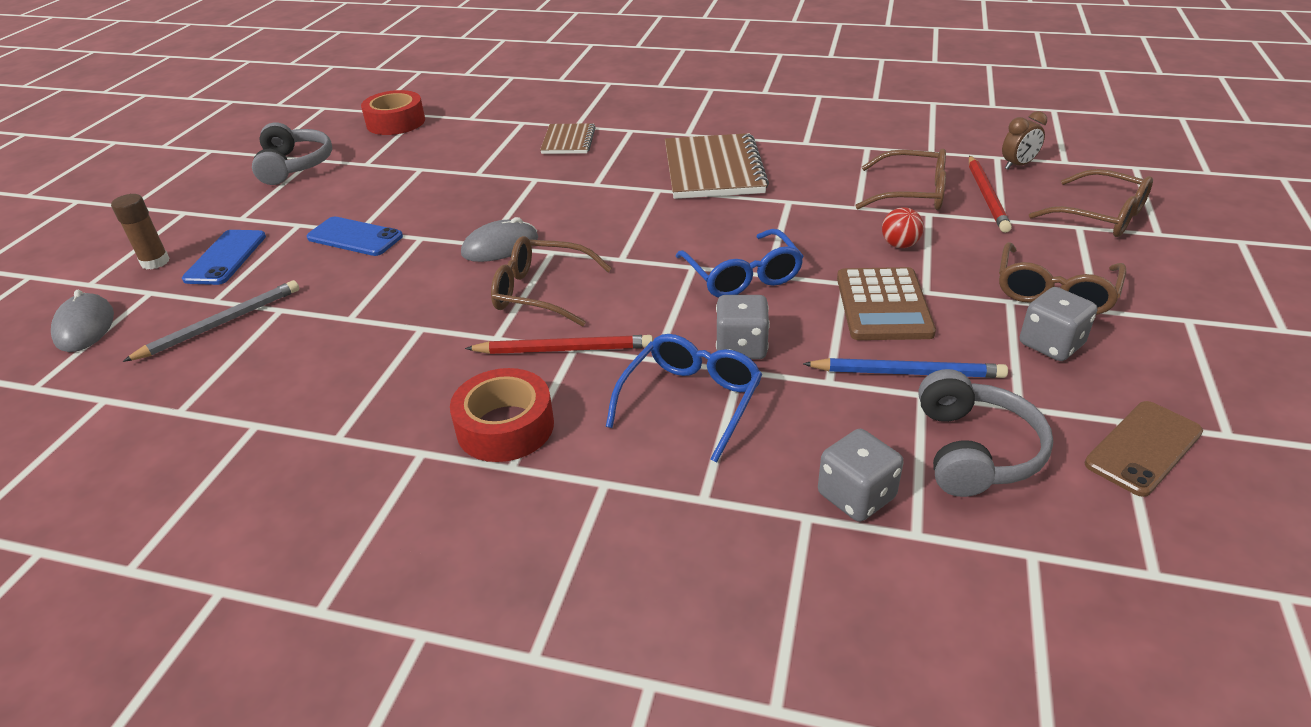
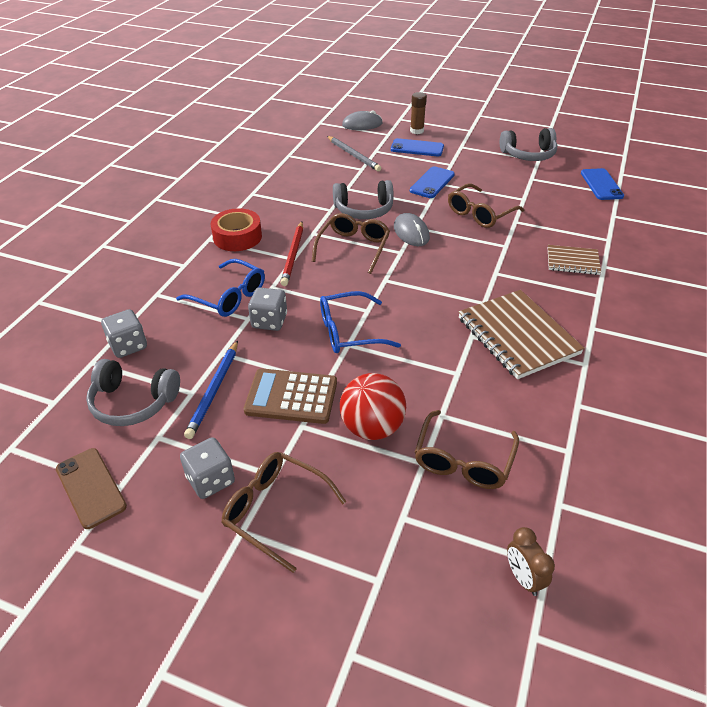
camera: 95 degrees right, 5 degrees up
(396, 122) = (601, 184): red tape -> blue phone
(428, 293) = (364, 210): none -> grey headphones
(713, 170) = (517, 336): brown notebook -> brown notebook turned 60 degrees clockwise
(899, 245) = (372, 427): red ball -> red ball, size x1.87
(987, 196) = (451, 521): red pencil -> none
(1100, 216) = (396, 612): brown glasses -> brown glasses (480, 213)

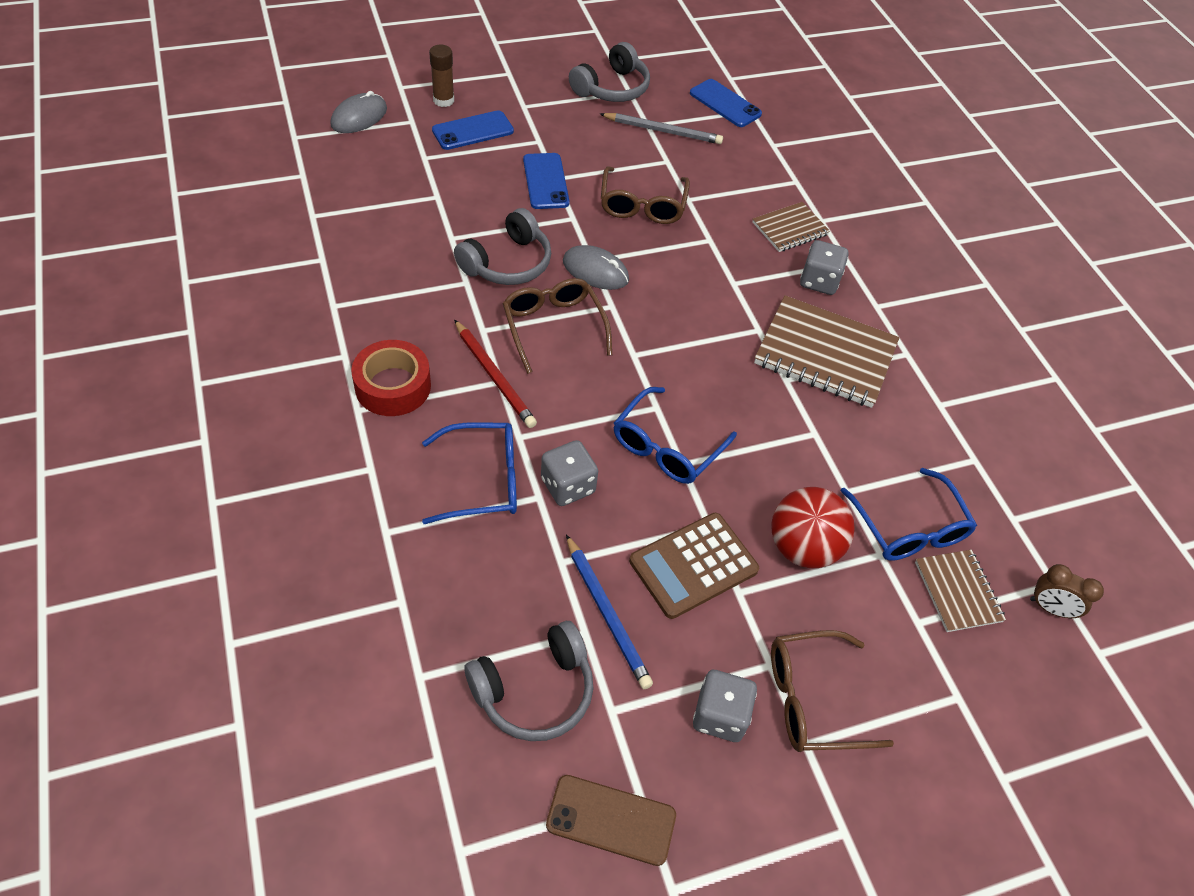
camera: 45 degrees left, 10 degrees up
(128, 346) = (438, 625): grey dice -> grey dice (819, 281)
(353, 155) = (403, 177): grey pencil -> grey pencil (663, 131)
(456, 519) = (957, 592): none -> brown notebook
(463, 460) = (909, 528): brown glasses -> blue glasses

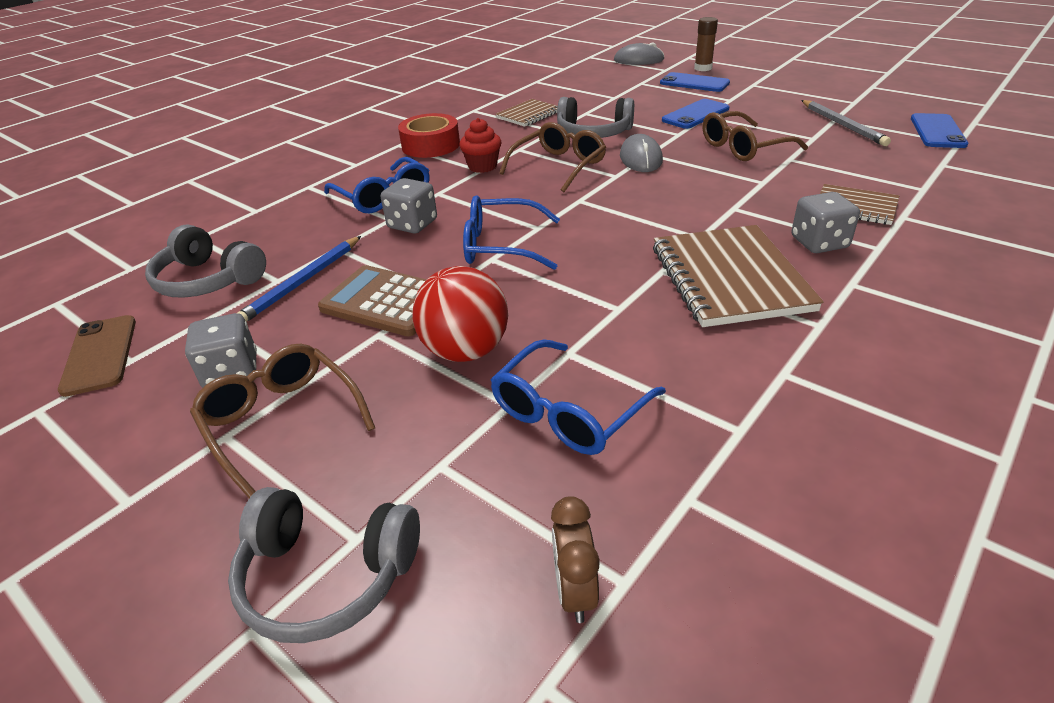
camera: 65 degrees right, 15 degrees down
(494, 376) = (482, 166): red pencil -> red cupcake
(612, 88) = (842, 96): grey headphones -> grey headphones (326, 576)
(957, 592) = (515, 484): brown notebook -> brown notebook (528, 115)

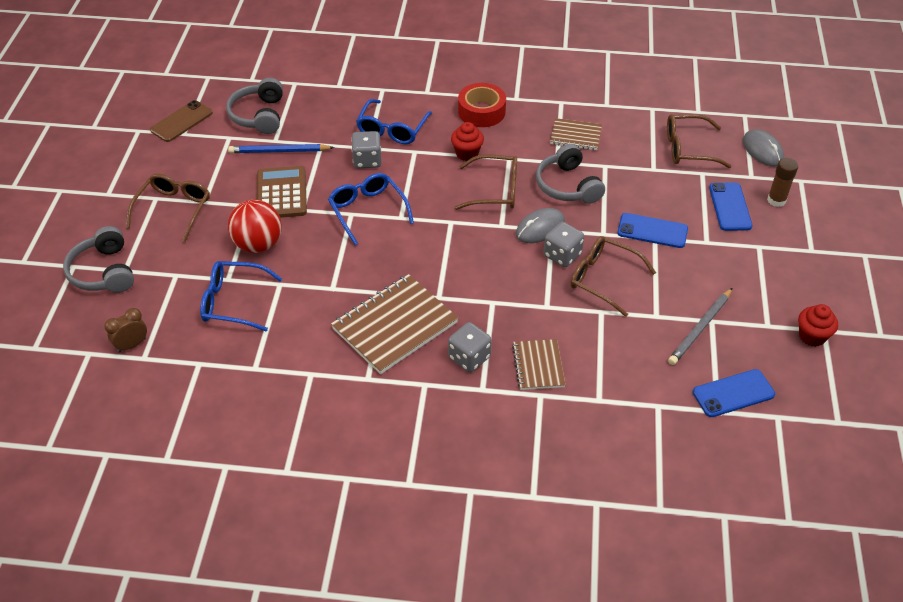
camera: 55 degrees right, 10 degrees up
(231, 372) = (195, 172): grey dice -> grey dice (562, 255)
(604, 80) = (688, 148): none -> brown glasses
(877, 91) = (812, 336): none -> red cupcake

